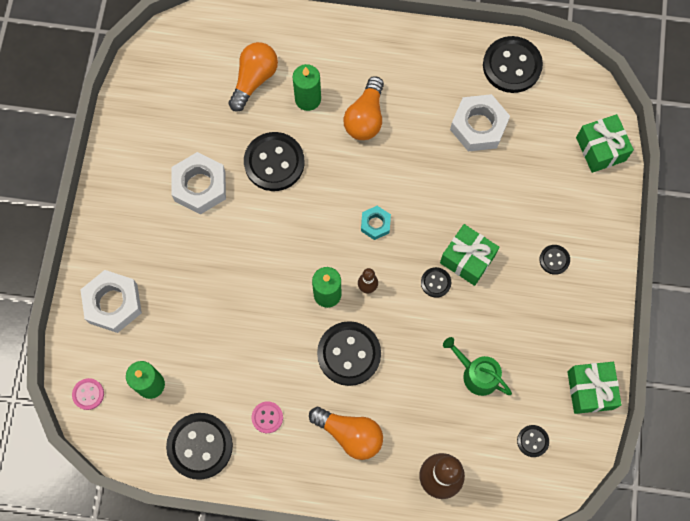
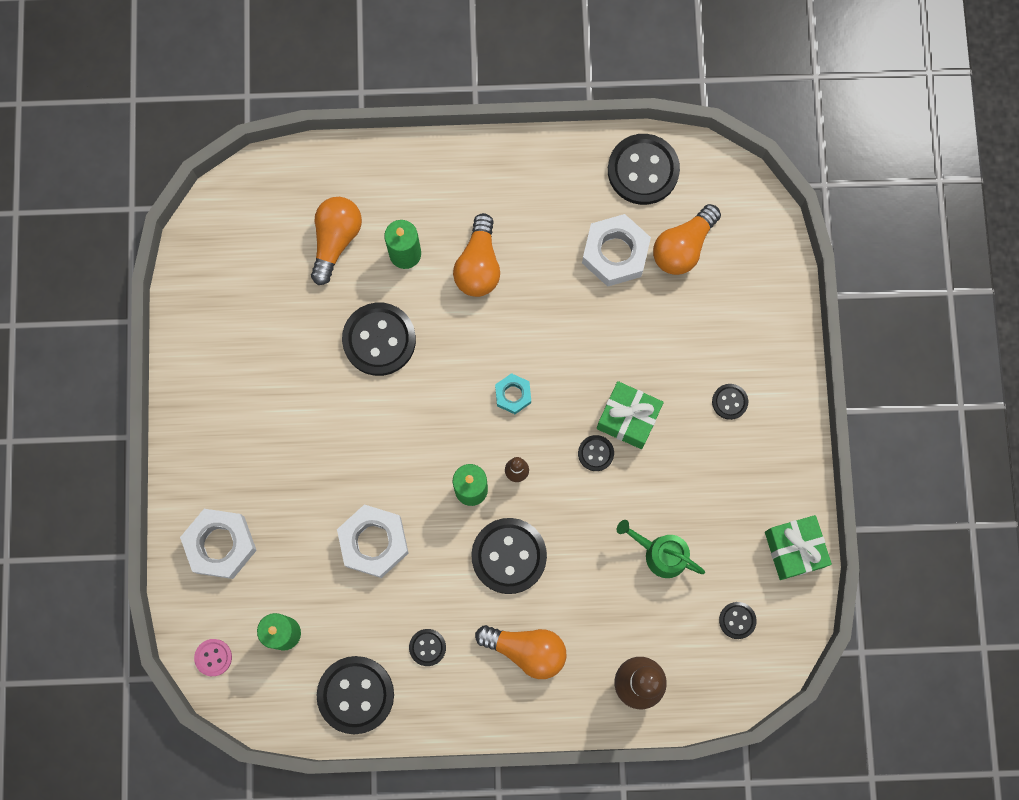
camera: 10 degrees left, 5 degrees up
(200, 186) = (296, 384): white nut -> white nut (374, 542)
(267, 417) = (427, 647): pink button -> black button
(535, 130) = (683, 247): none -> orange light bulb
(600, 149) = (764, 257): green gift -> none

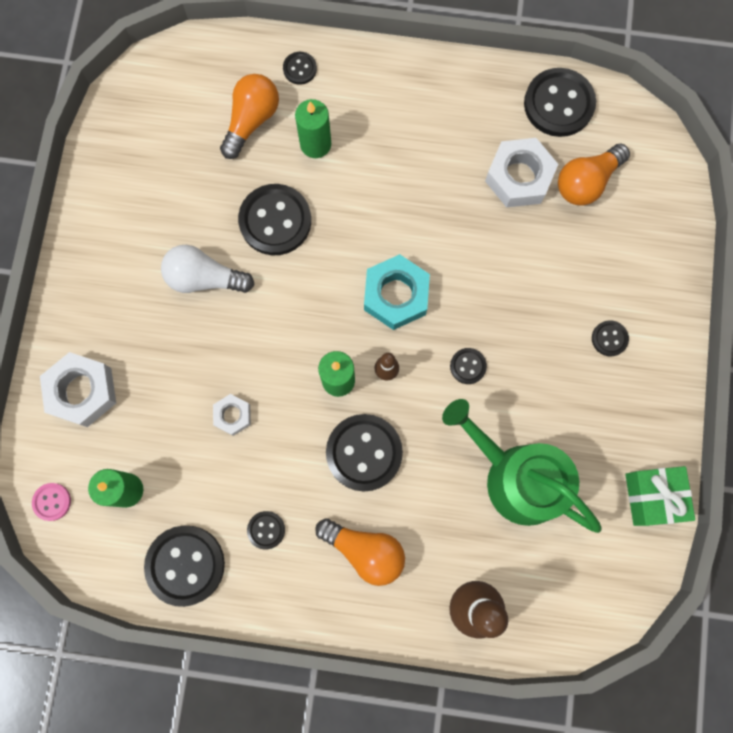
camera: 10 degrees right, 0 degrees up
(319, 410) = (205, 278): none -> white light bulb
(374, 542) = (233, 415): white nut -> white nut, size x0.55
(478, 265) = (384, 166): orange light bulb -> none
(513, 395) = (396, 295): turquoise nut -> turquoise nut, size x1.81
(628, 418) = (505, 338): green gift -> none
(661, 554) = (517, 477): green watering can -> green watering can, size x1.84
(737, 620) = (584, 559): black button -> black button (300, 69)

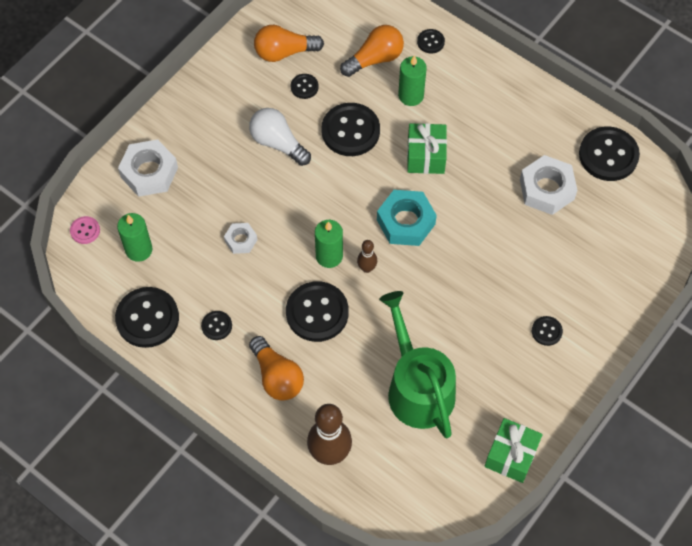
camera: 30 degrees right, 15 degrees down
(372, 207) = (426, 156): none -> green gift
(468, 366) = (428, 295): black button -> black button (304, 87)
(586, 182) = (596, 217): orange light bulb -> orange light bulb (284, 52)

